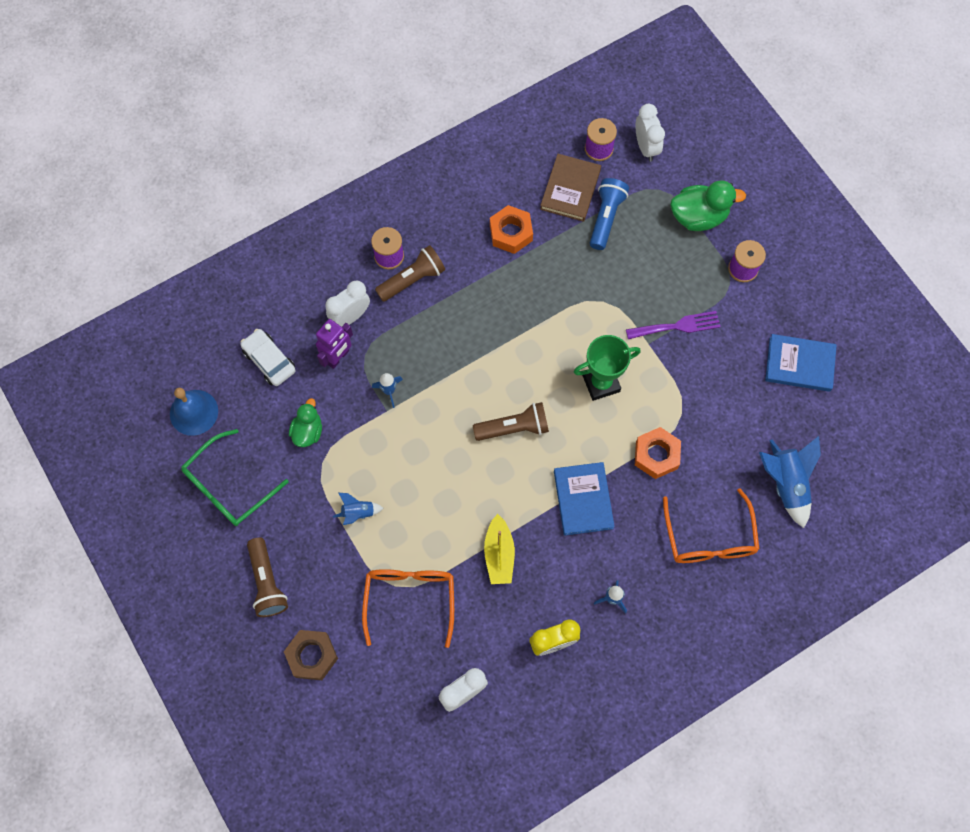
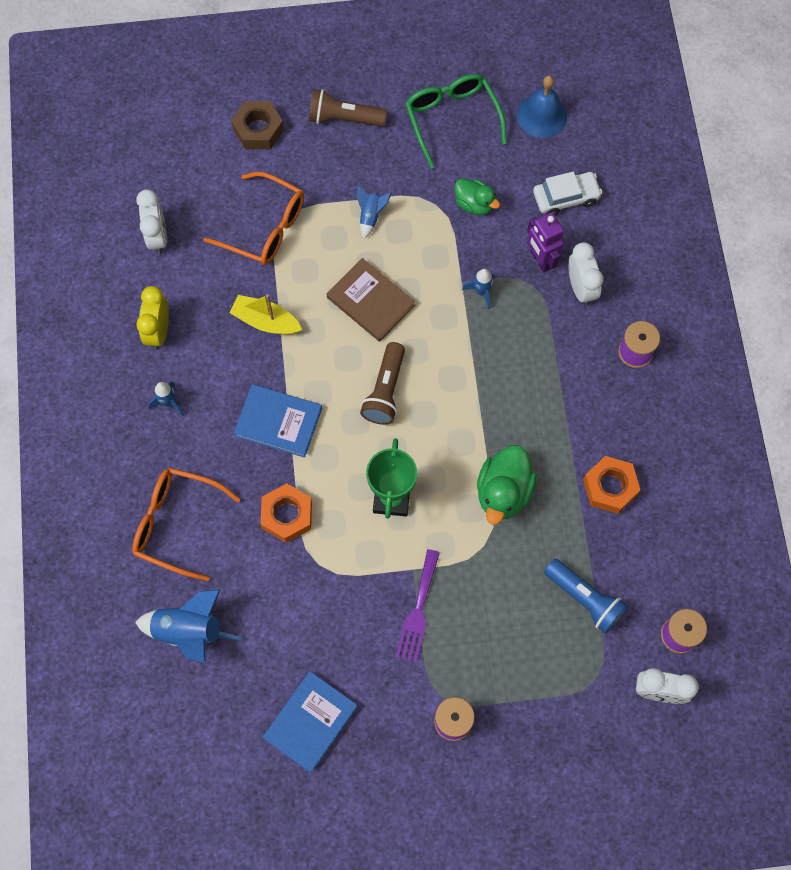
camera: 115 degrees right, 0 degrees up
(412, 279) = (597, 364): brown flashlight -> none
(570, 189) = (638, 577): brown book -> brown book (371, 301)
(698, 217) = (541, 705): green duck -> green duck (503, 492)

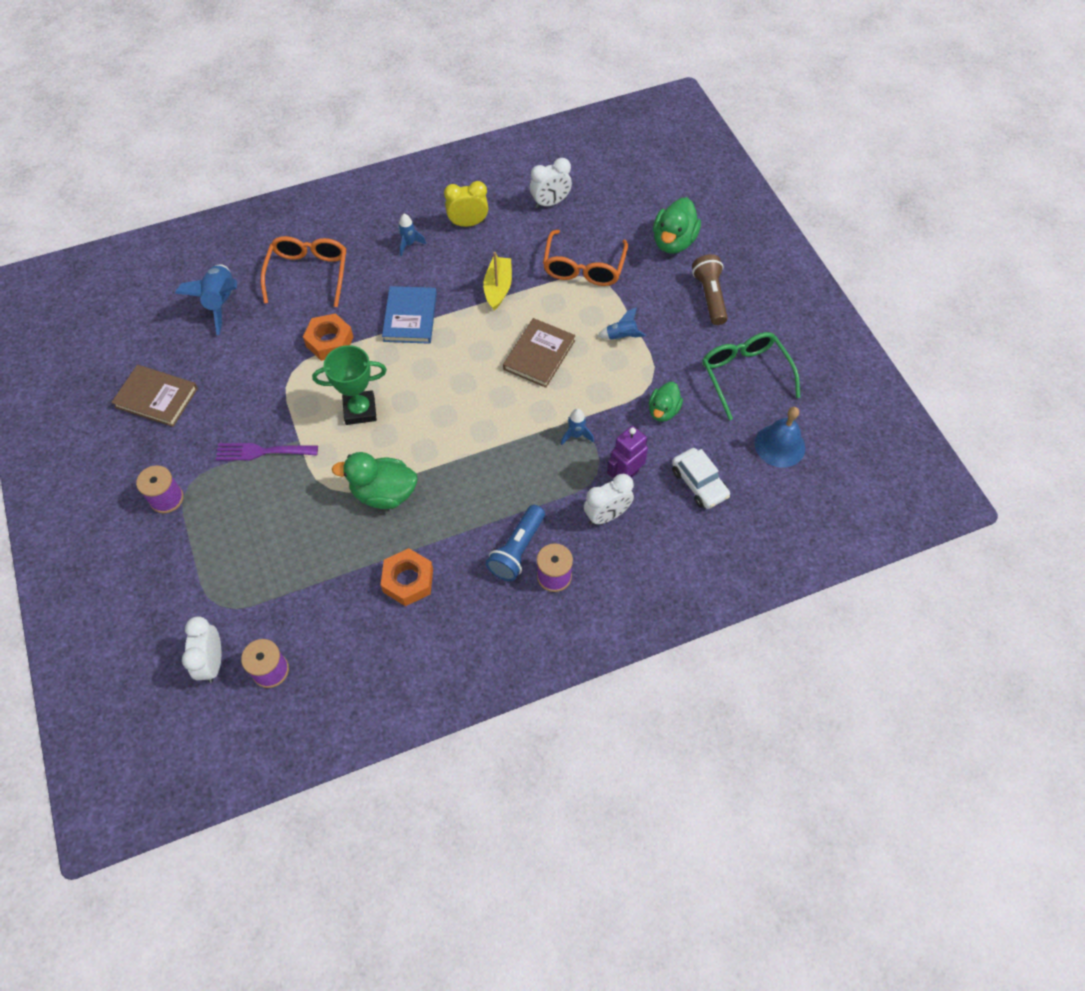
camera: 75 degrees right, 10 degrees down
(258, 130) = (673, 242): brown nut -> green duck
(310, 722) = (156, 398): blue book -> brown book
(385, 391) = (458, 384): brown flashlight -> none
(452, 119) = (744, 375): green glasses -> green glasses turned 75 degrees counterclockwise
(584, 599) = (293, 580): blue flashlight -> blue flashlight (517, 550)

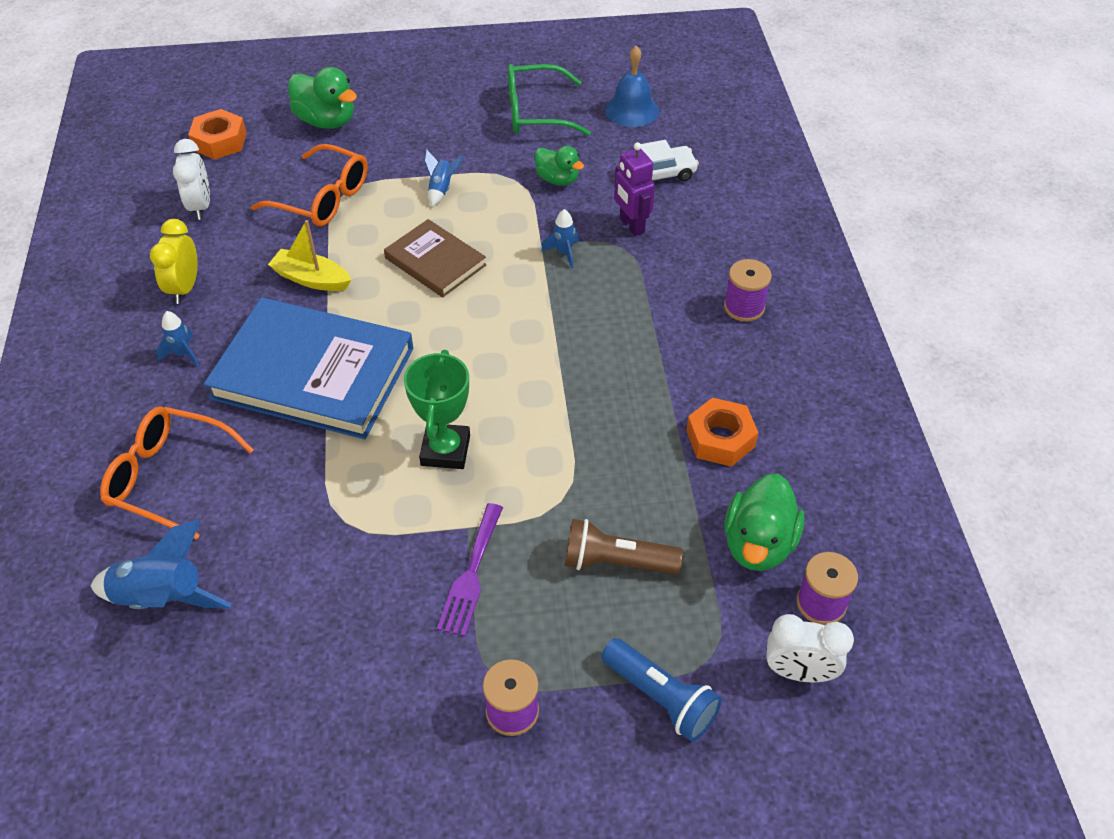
camera: 75 degrees left, 10 degrees down
(156, 398) = (311, 712): brown book -> none
(329, 342) = (311, 468): orange nut -> orange nut (220, 141)
(384, 493) = (586, 444): green duck -> green duck (758, 544)
(410, 317) = (313, 373): blue book -> blue book, size x1.85
(517, 550) = (703, 331): blue flashlight -> blue flashlight (661, 698)
(607, 515) = (678, 250): white clock -> none
(710, 296) = (419, 112): brown flashlight -> brown flashlight (616, 562)

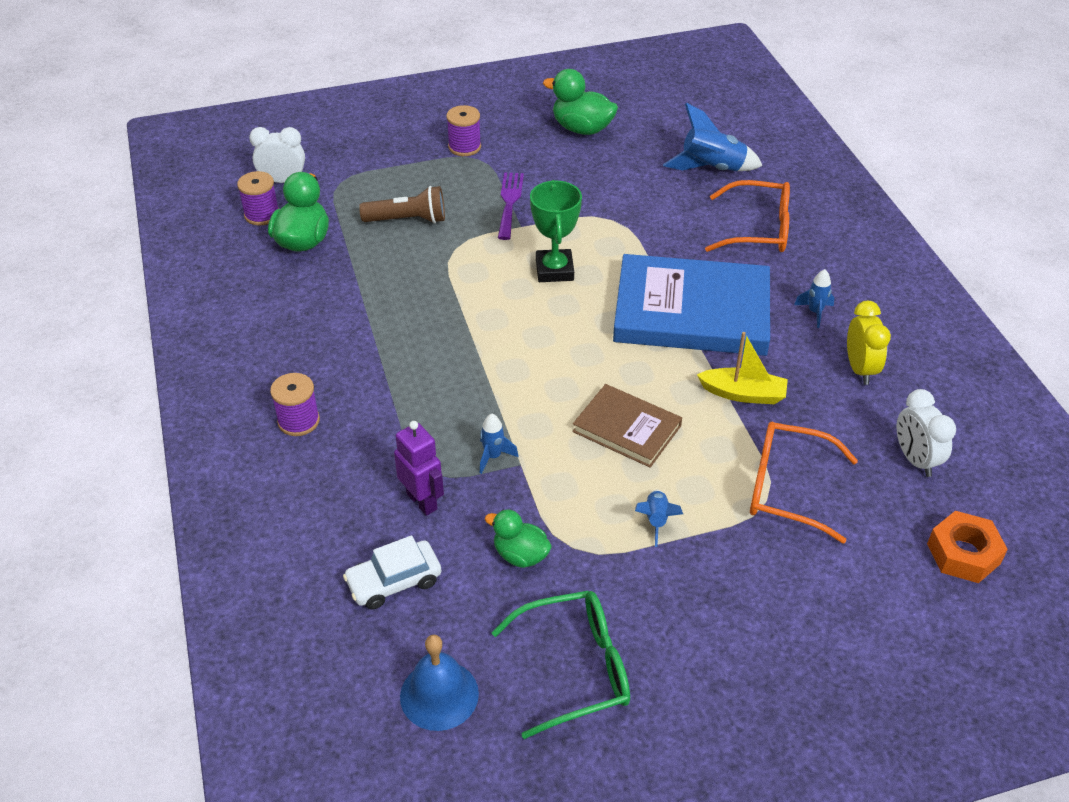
camera: 170 degrees right, 5 degrees down
(326, 121) = (852, 608): green duck -> green duck (582, 129)
(661, 698) = (373, 161): blue flashlight -> none
(720, 439) = (328, 304): orange nut -> none

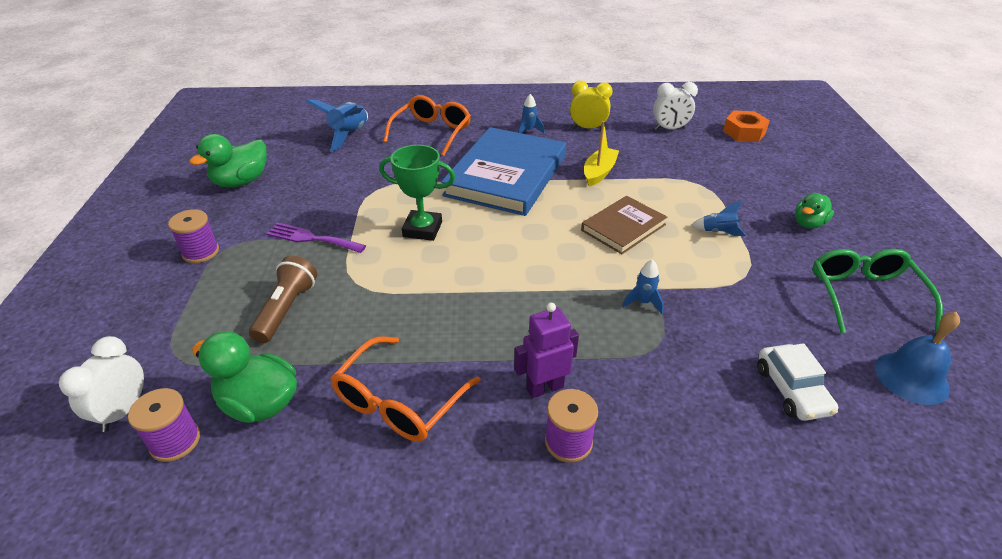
camera: 75 degrees left, 5 degrees down
(422, 501) = (693, 356): purple robot -> purple robot (544, 387)
(520, 555) = (755, 305): green duck -> green duck (808, 224)
(786, 488) = (690, 175): orange glasses -> orange glasses (399, 402)

